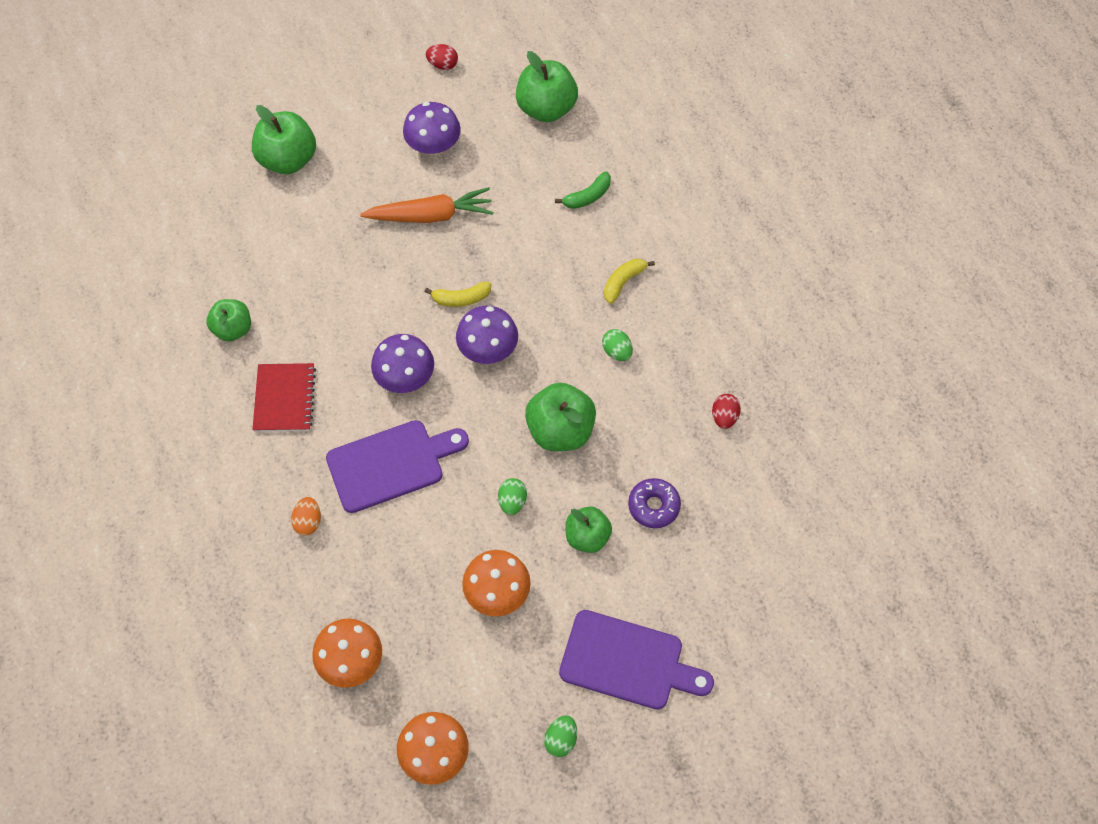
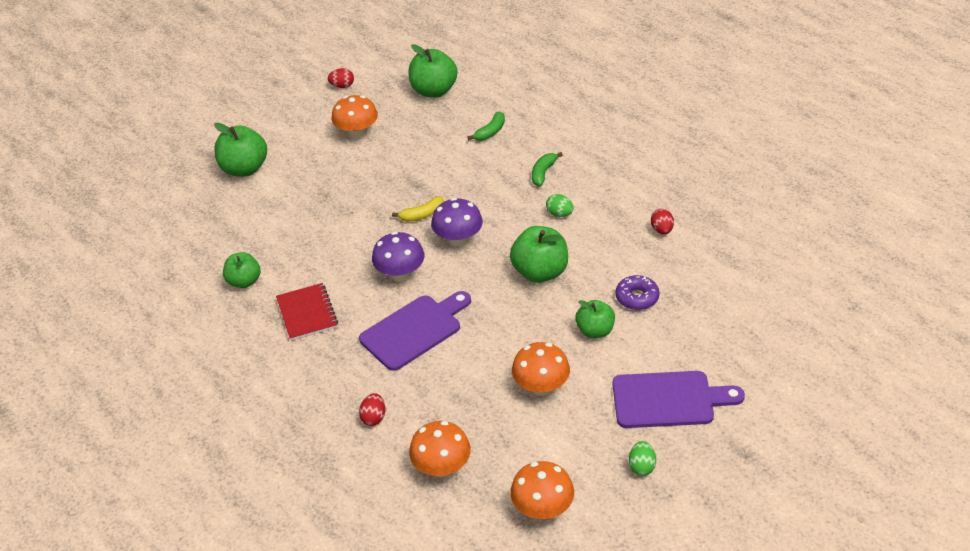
camera: 15 degrees left, 20 degrees down
(304, 569) = (374, 418): none -> red egg
(308, 521) = (362, 386): orange egg -> none
(431, 215) = (374, 173): orange carrot -> none
(433, 146) = (357, 133): purple mushroom -> orange mushroom
(512, 501) = (524, 326): green egg -> none
(623, 282) = (543, 173): yellow banana -> green banana

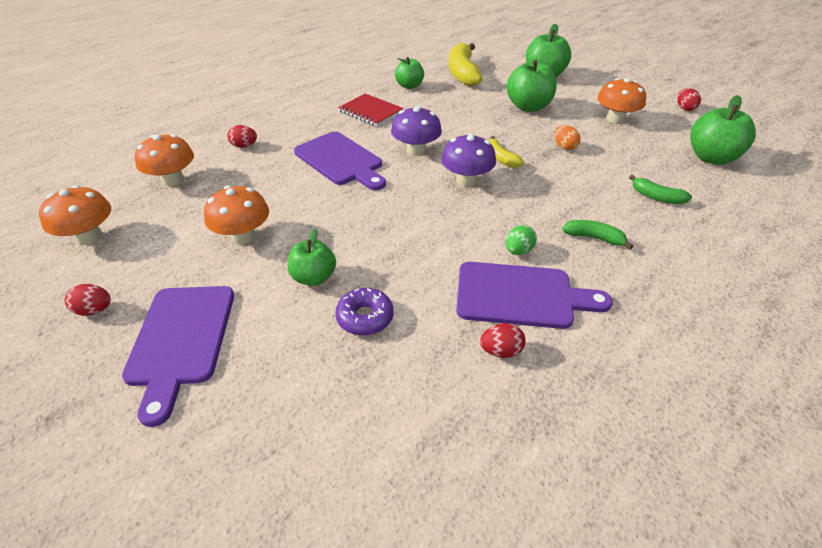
camera: 85 degrees right, 0 degrees up
(218, 234) = (462, 73): none -> yellow banana
(307, 313) = (370, 111): red notebook -> red notebook turned 60 degrees clockwise
(406, 172) = (564, 147): none -> orange egg
(540, 272) = (415, 235): green apple -> green apple (528, 107)
(609, 217) = (521, 295): none -> purple cutting board
(642, 466) = (94, 310): green egg -> red egg

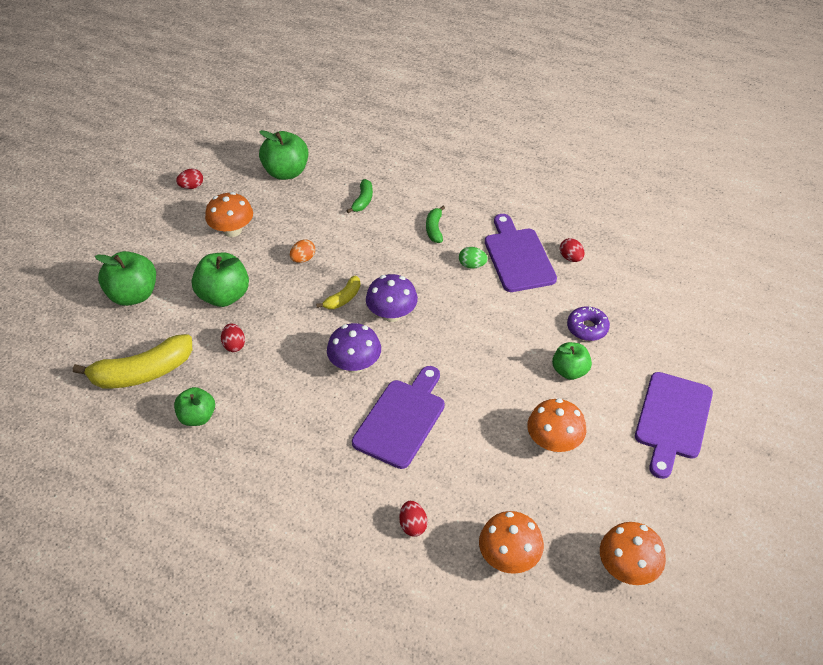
camera: 110 degrees left, 5 degrees up
(94, 310) = (689, 493): red egg -> red egg (234, 345)
(181, 340) = (672, 419): purple cutting board -> purple cutting board turned 135 degrees clockwise
(370, 111) = (283, 433): red notebook -> none

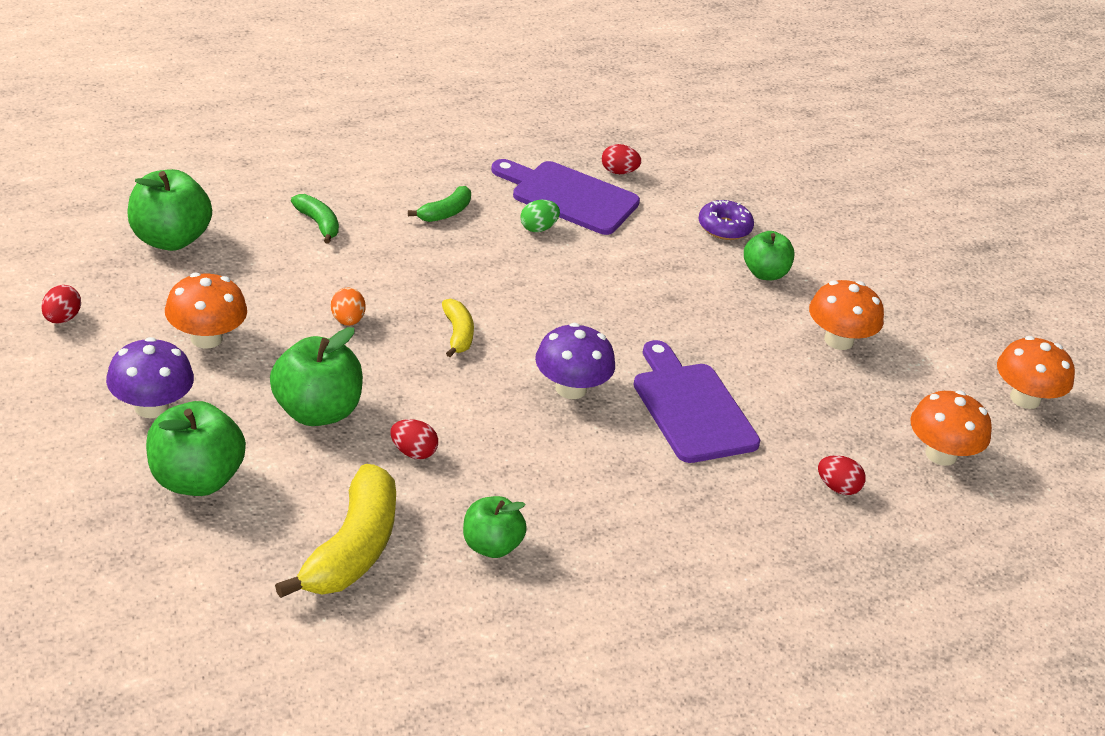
camera: 55 degrees left, 10 degrees down
(392, 314) = (532, 319): purple mushroom -> purple mushroom (151, 407)
(434, 229) = (445, 213): green banana -> green banana turned 90 degrees counterclockwise
(672, 419) = (894, 264): purple cutting board -> none

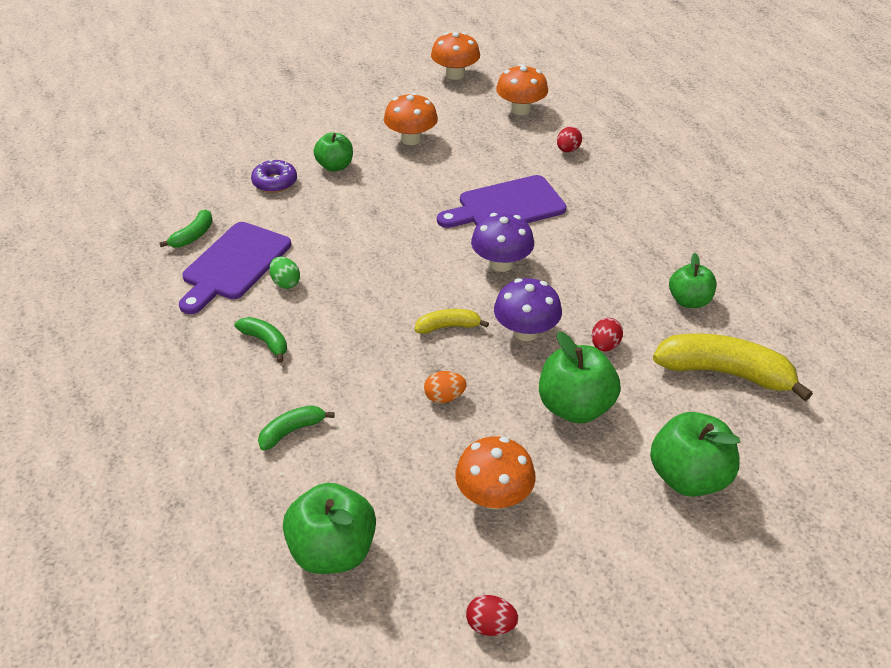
camera: 85 degrees left, 5 degrees up
(151, 407) = (605, 524): purple mushroom -> purple mushroom (526, 331)
(618, 172) = (193, 236): red egg -> green banana

